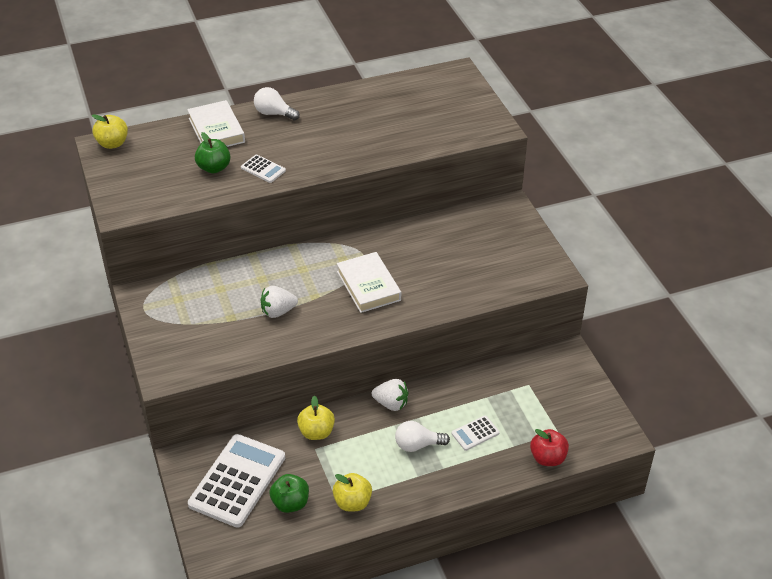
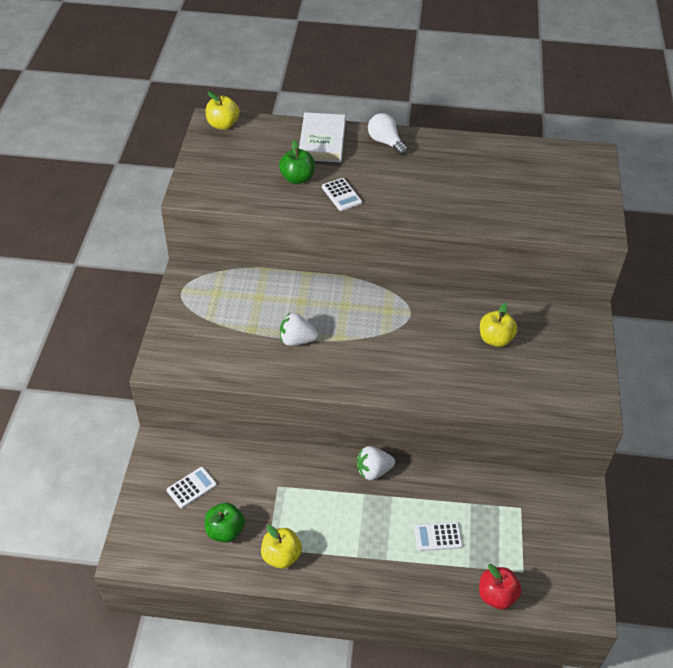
camera: 25 degrees right, 5 degrees up
(237, 481) = (191, 487): white calculator -> white calculator, size x0.45
(316, 432) = (288, 470): yellow apple -> yellow apple (495, 339)
(368, 286) = (396, 346): white book -> none
(391, 404) = (373, 471): white strawberry -> white strawberry turned 120 degrees clockwise
(417, 445) = (375, 524): white light bulb -> none

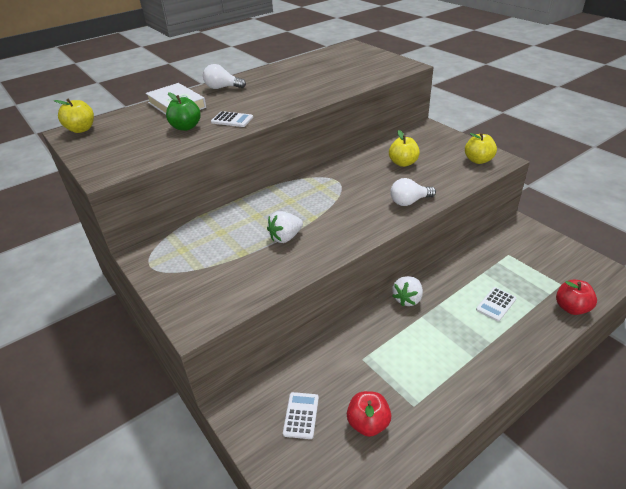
camera: 40 degrees left, 10 degrees down
(225, 531) = (368, 423): green apple -> red apple
(281, 556) = (429, 402): yellow apple -> yellow apple (478, 160)
(438, 384) = (409, 202): none -> white light bulb

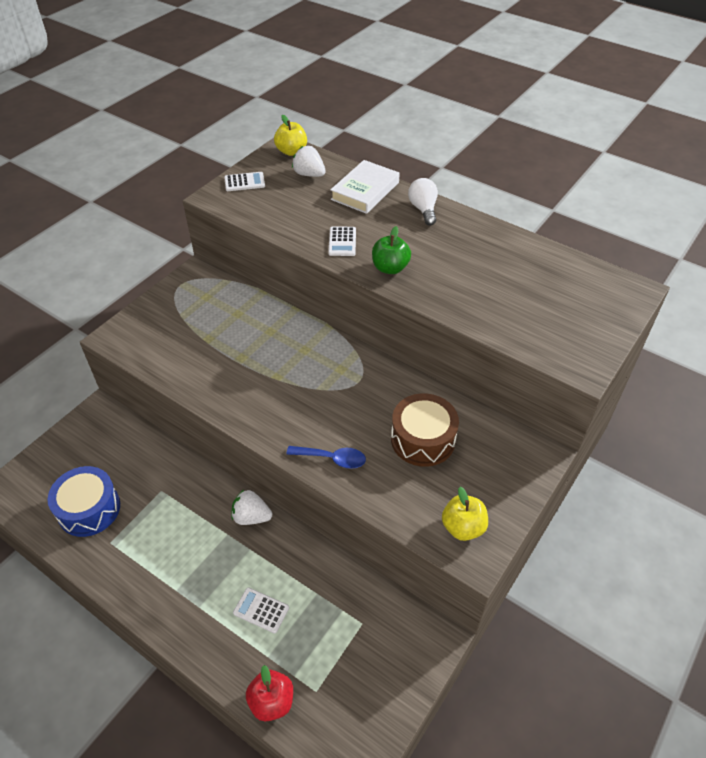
camera: 70 degrees right, 10 degrees up
(186, 127) = (315, 215): green apple -> green apple (390, 268)
(285, 237) = (238, 363): white strawberry -> white strawberry (309, 174)
(301, 415) = (94, 458): white calculator -> white calculator (244, 182)
(368, 423) = (89, 509): red apple -> blue drum
(403, 163) = (423, 439): yellow apple -> brown drum
(409, 202) = (332, 459): white light bulb -> blue spoon

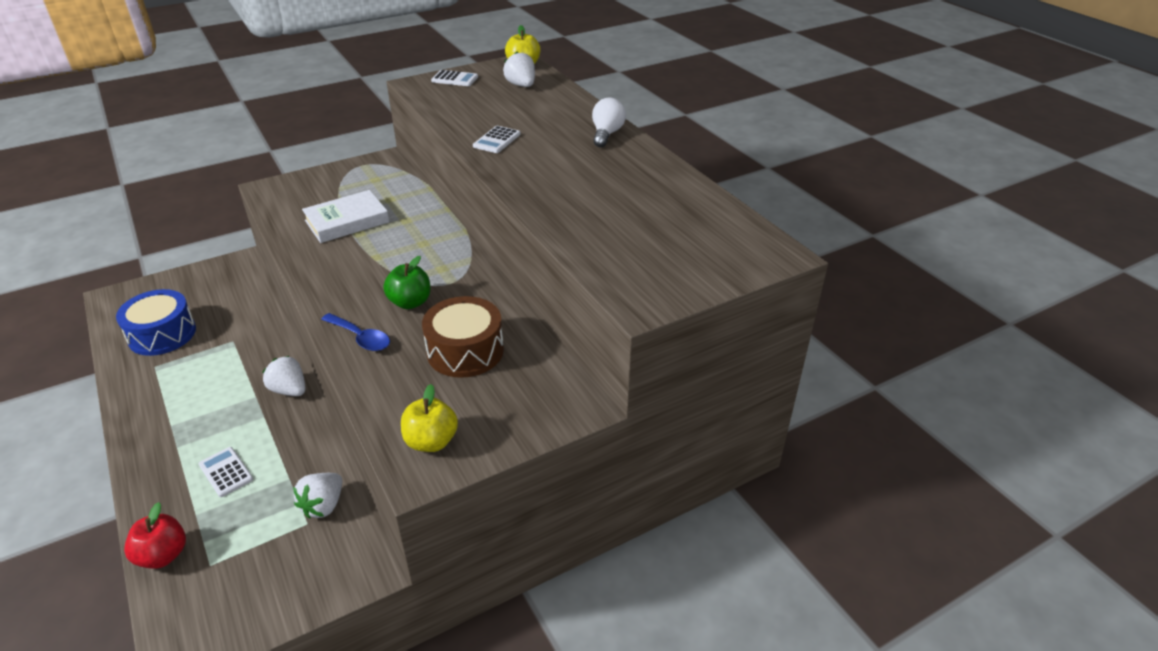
camera: 25 degrees right, 10 degrees down
(363, 603) = (323, 505): none -> white strawberry
(365, 191) = (562, 108): white book -> white book (347, 221)
(390, 268) = (521, 170): green apple -> green apple (410, 302)

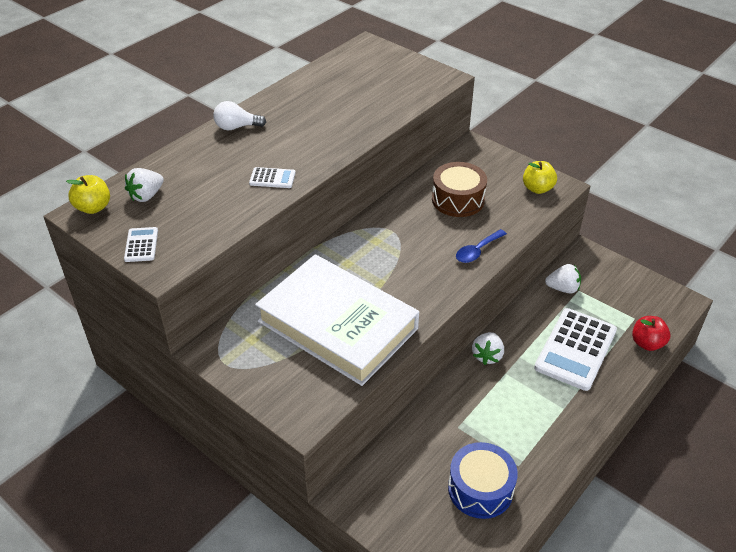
camera: 110 degrees left, 5 degrees up
(226, 472) = (575, 349): white calculator -> white calculator, size x2.22
(347, 221) = (337, 325): white book -> white book, size x1.90
(360, 338) = (477, 251): blue spoon -> blue spoon turned 150 degrees counterclockwise
(410, 302) = (426, 242): green apple -> none

